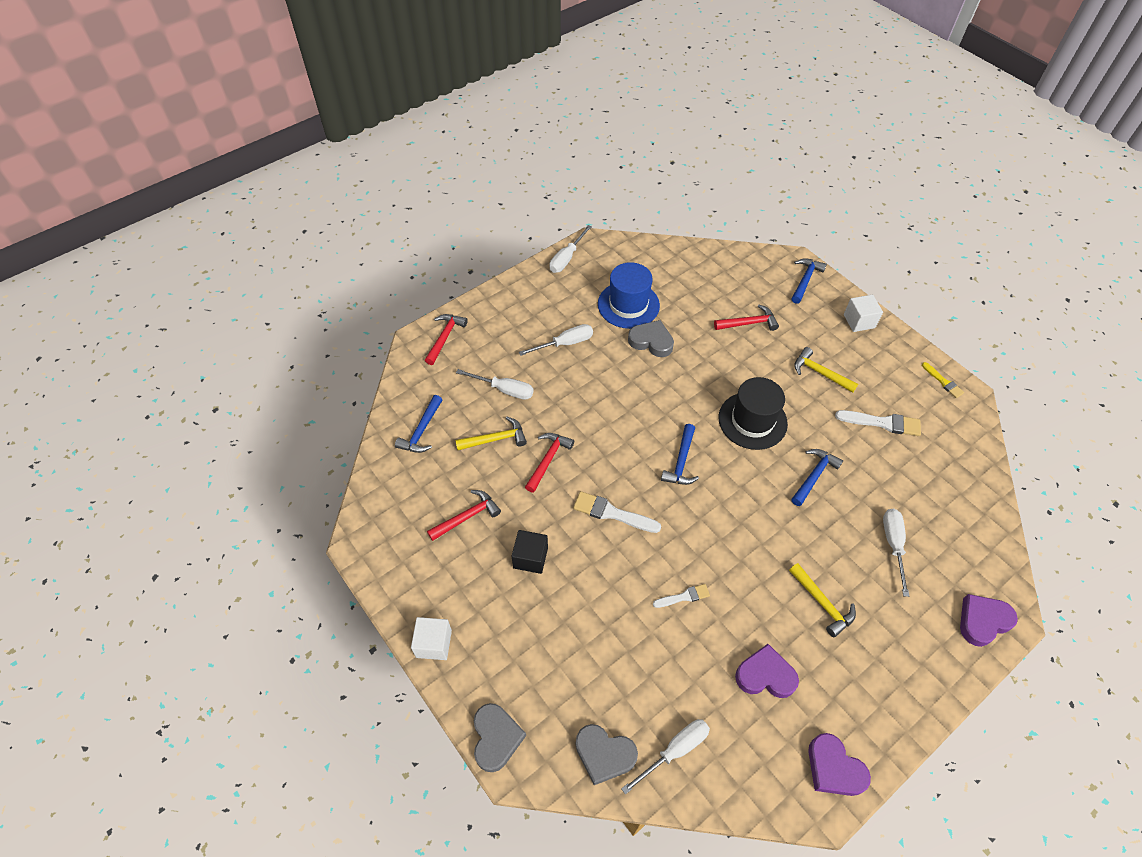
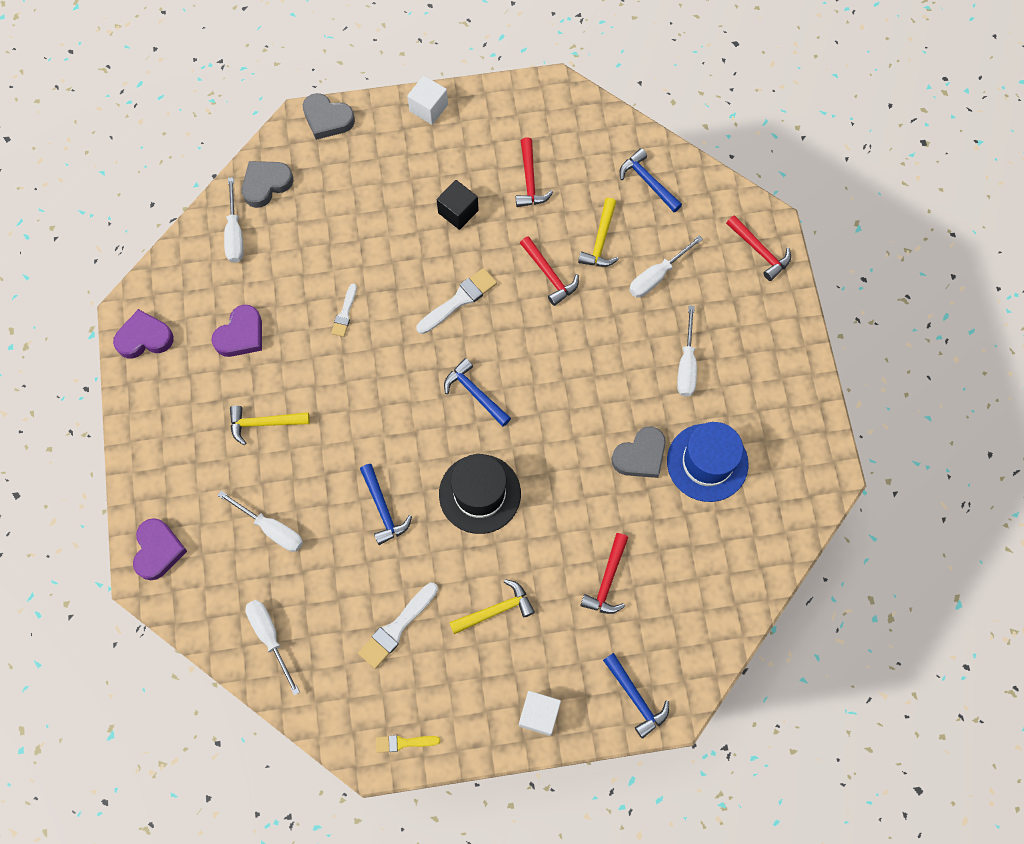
camera: 120 degrees right, 15 degrees up
(567, 258) = (818, 435): white screwdriver -> white screwdriver (270, 637)

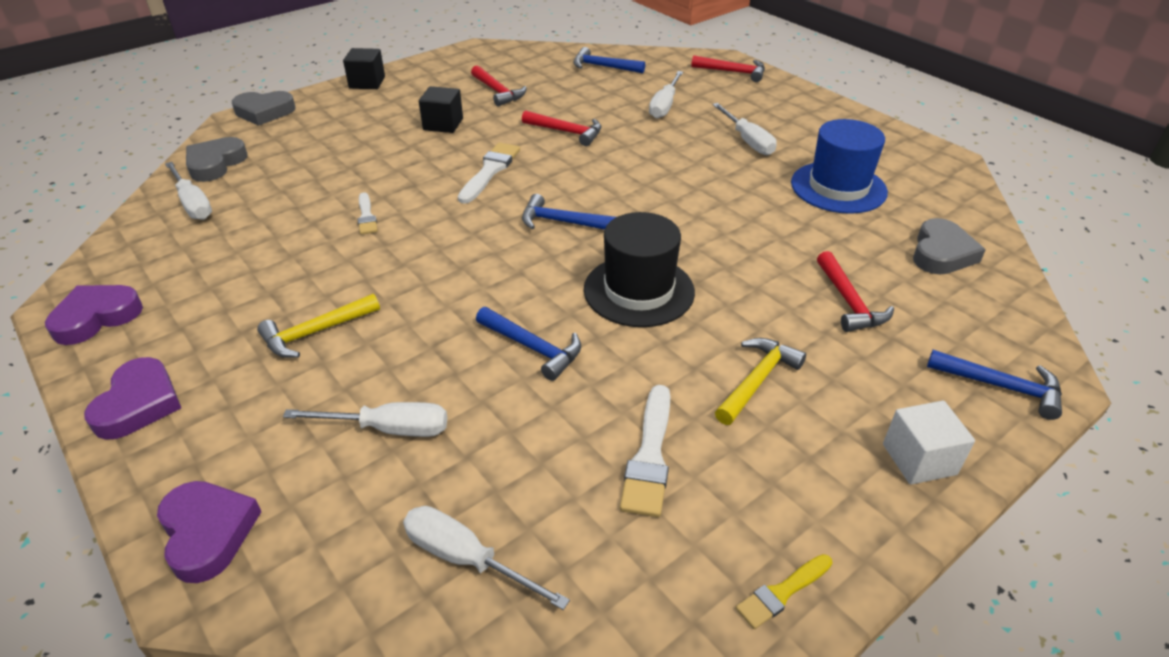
camera: 30 degrees left, 30 degrees down
(241, 335) = (240, 272): purple heart -> purple heart (139, 404)
(428, 108) = (367, 82): white cube -> black cube
(600, 241) = (595, 103): yellow hammer -> none
(640, 455) = (773, 205): grey heart -> grey heart (941, 253)

